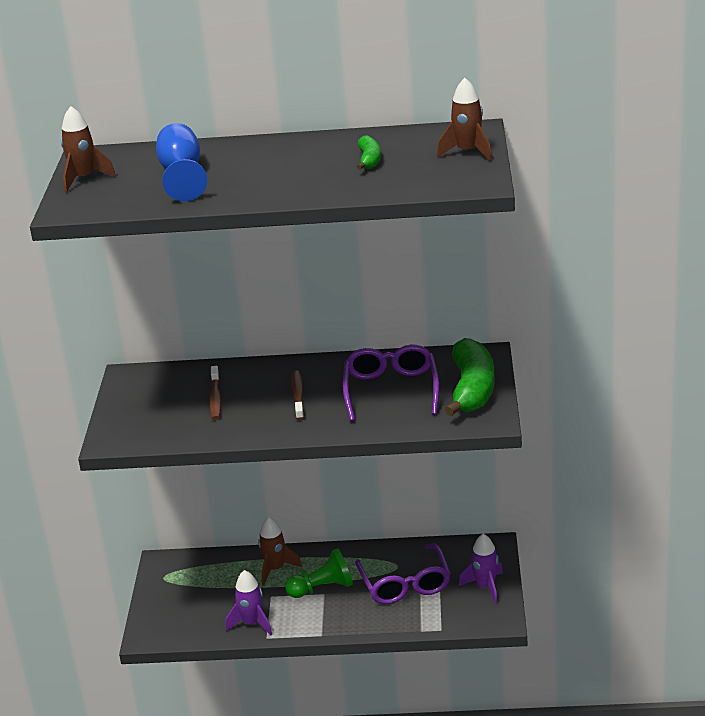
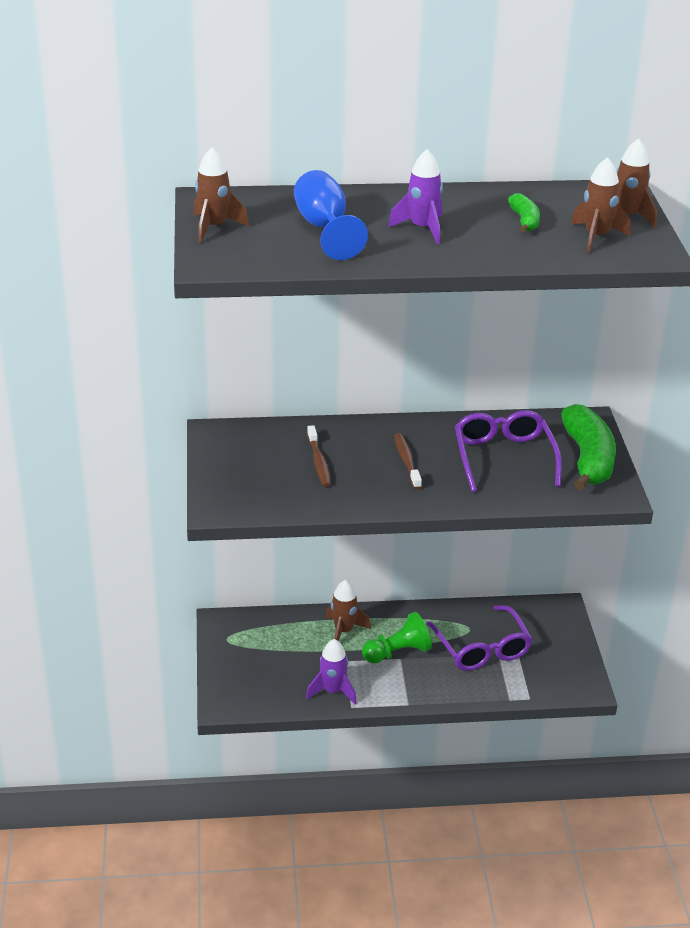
camera: 10 degrees left, 5 degrees up
(430, 171) = (596, 237): none -> brown rocket
(485, 587) = (564, 652): purple rocket -> purple rocket (422, 229)

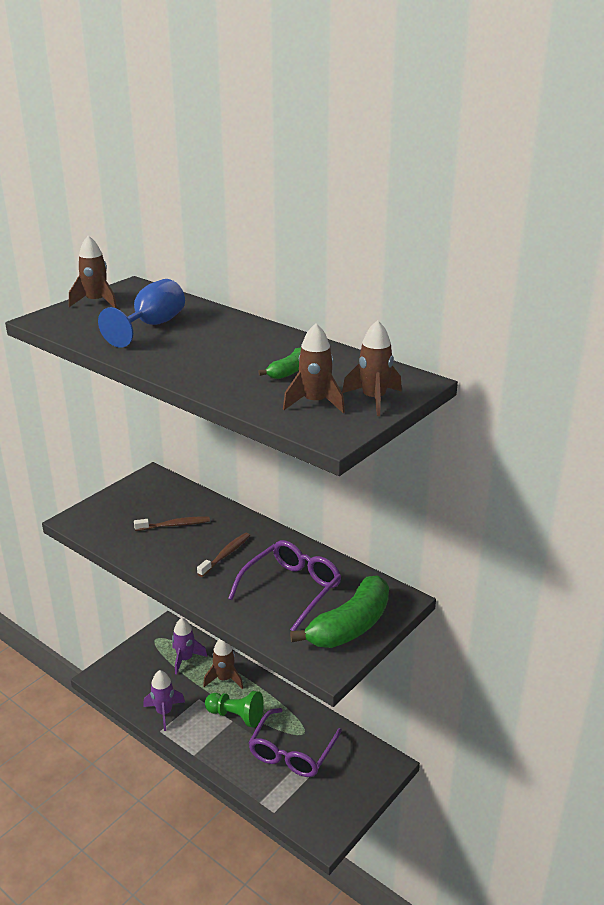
camera: 45 degrees right, 5 degrees down
(319, 462) = (174, 525): brown toothbrush -> brown toothbrush turned 135 degrees counterclockwise
(422, 229) = (209, 349): purple rocket -> purple rocket (185, 659)

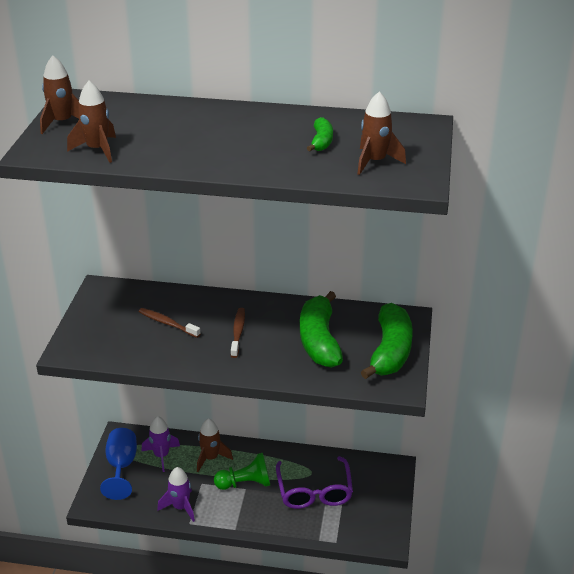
camera: 30 degrees left, 5 degrees up
(152, 326) = (149, 132): blue goblet -> blue goblet (121, 466)
(174, 525) = (167, 323): brown toothbrush -> brown toothbrush turned 105 degrees counterclockwise
(291, 589) = (319, 340): purple glasses -> green banana
(373, 399) = (414, 147): brown rocket -> brown rocket (97, 150)

